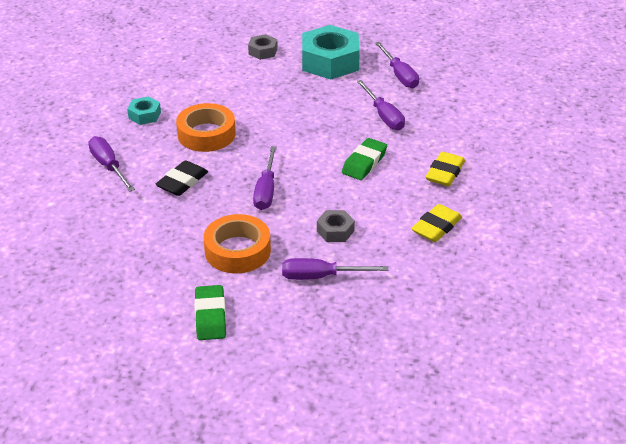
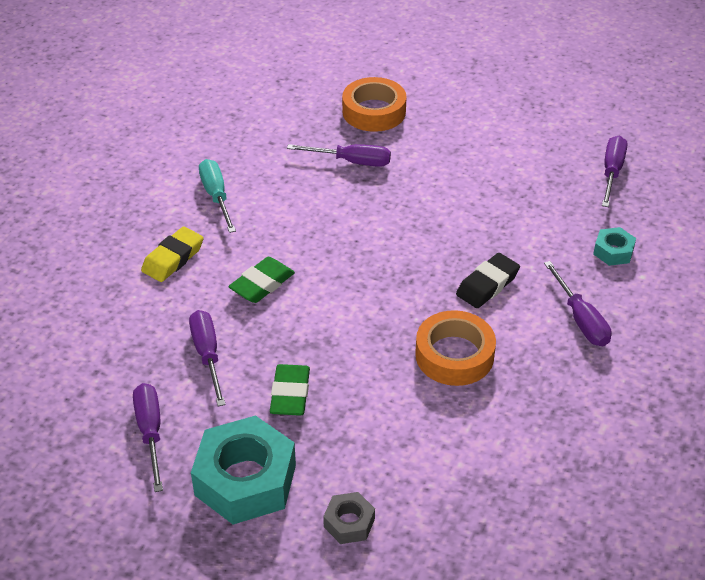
camera: 170 degrees left, 5 degrees up
(144, 115) = (541, 401): turquoise nut -> turquoise nut (613, 251)
(210, 316) = (462, 139): green eraser -> green eraser (290, 394)
(237, 250) = (430, 196): orange tape -> orange tape (374, 111)
(266, 190) = (389, 261): purple screwdriver -> purple screwdriver (611, 172)
(335, 231) = (324, 205): grey nut -> none
(436, 227) = (216, 196): yellow eraser -> turquoise screwdriver

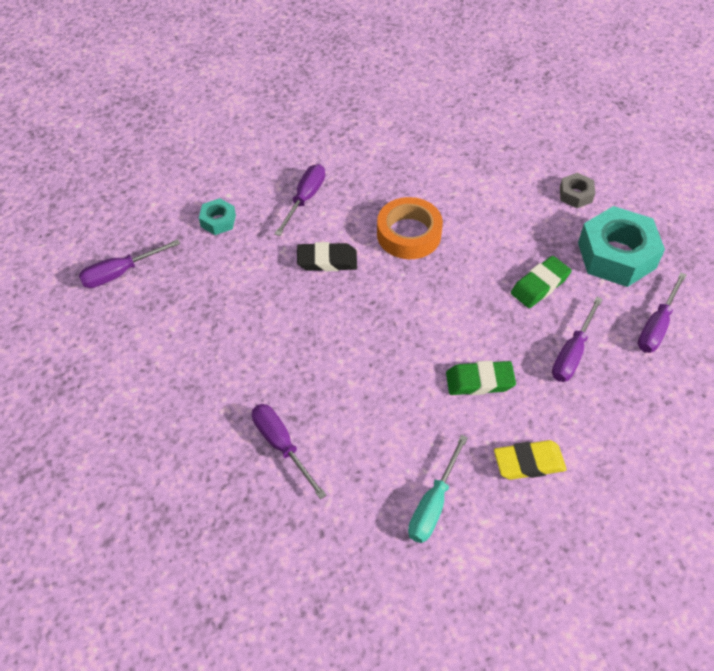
camera: 135 degrees left, 10 degrees up
(374, 111) = (191, 490): orange tape -> none

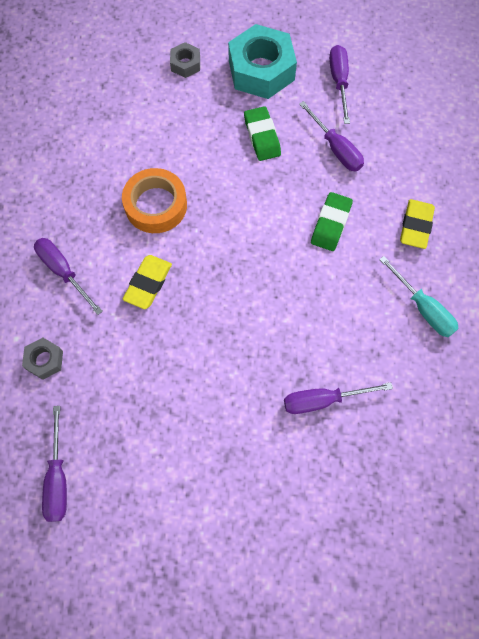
camera: 65 degrees left, 15 degrees up
(218, 221) = (44, 360): turquoise nut -> grey nut
(327, 260) = (148, 283): black eraser -> yellow eraser
(656, 326) = (339, 82): purple screwdriver -> purple screwdriver turned 150 degrees counterclockwise

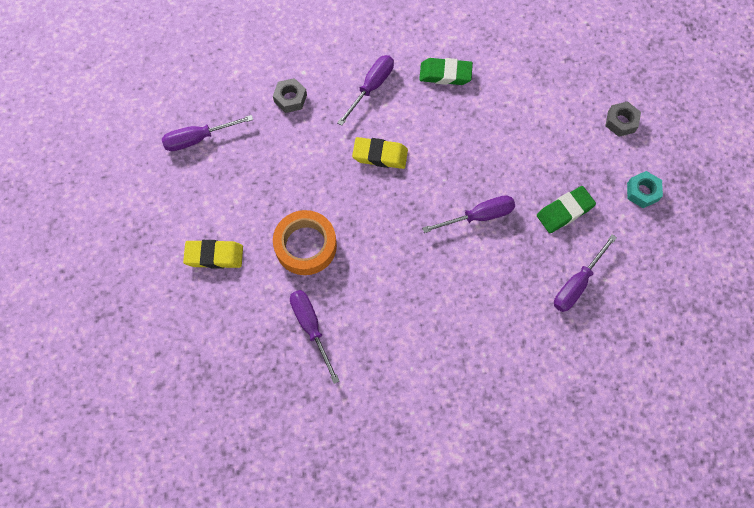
camera: 75 degrees right, 0 degrees up
(156, 205) = (458, 139): orange tape -> orange tape (305, 245)
(261, 70) = (642, 192): turquoise nut -> turquoise nut, size x0.48
(331, 224) = (489, 297): green eraser -> green eraser (445, 74)
(339, 82) = (659, 270): purple screwdriver -> purple screwdriver (478, 216)
(415, 226) = (514, 379): yellow eraser -> yellow eraser (214, 256)
(423, 308) = (426, 402): turquoise screwdriver -> none

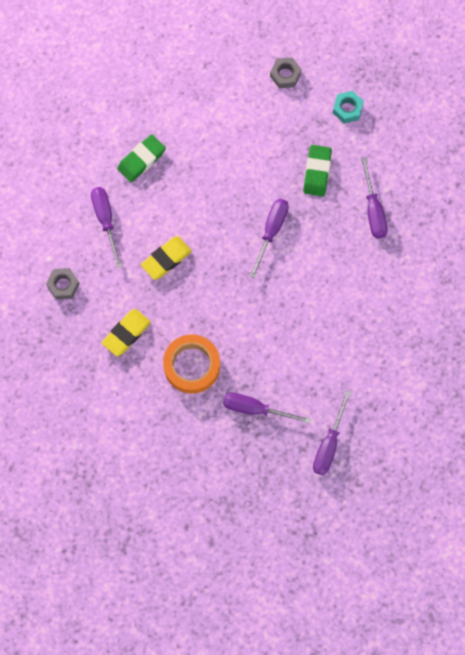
camera: 50 degrees left, 5 degrees up
(198, 138) = (38, 376): purple screwdriver -> purple screwdriver (329, 444)
(214, 256) = (145, 434): yellow eraser -> yellow eraser (126, 333)

